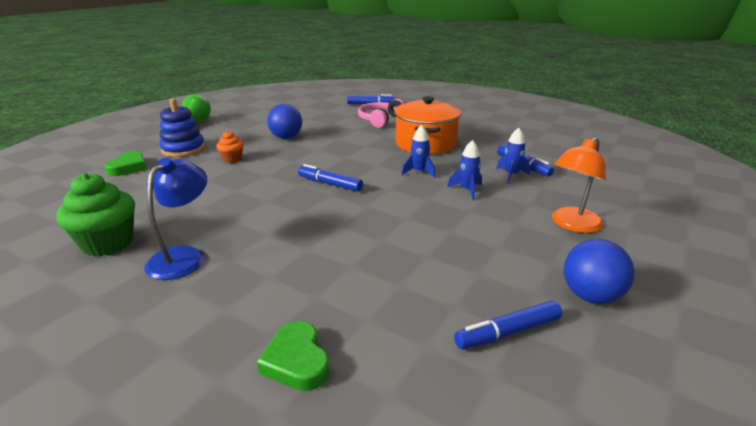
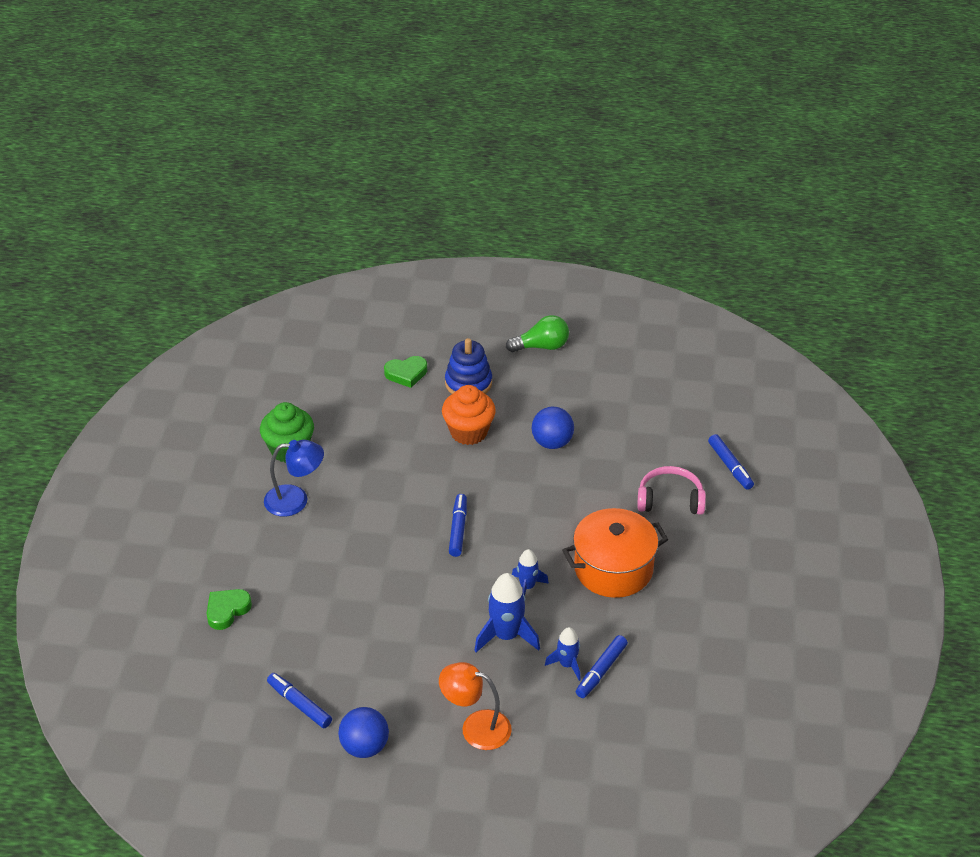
camera: 65 degrees right, 15 degrees up
(232, 159) = (468, 432): orange cupcake -> orange cupcake, size x1.83
(467, 190) = (506, 636): blue rocket -> blue rocket, size x1.66

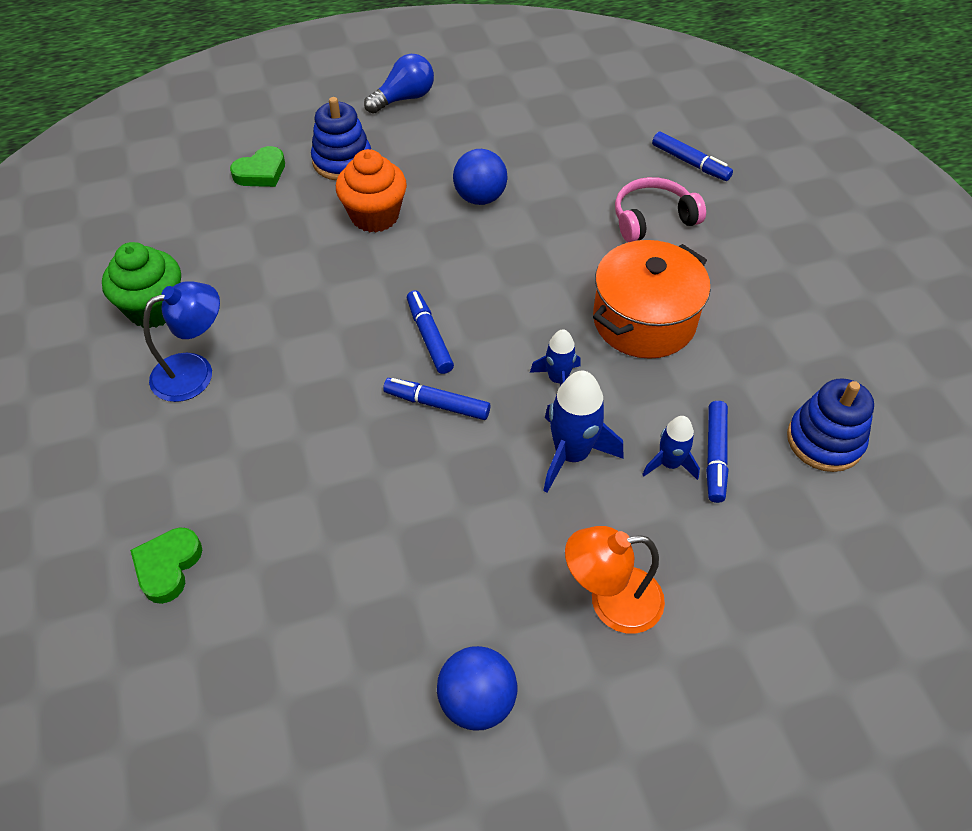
camera: 25 degrees left, 10 degrees up
(299, 704) = (347, 673): blue marker -> blue marker (437, 404)
(542, 346) = (404, 98): green light bulb -> blue light bulb
(683, 689) = (824, 440): none -> blue stacking toy

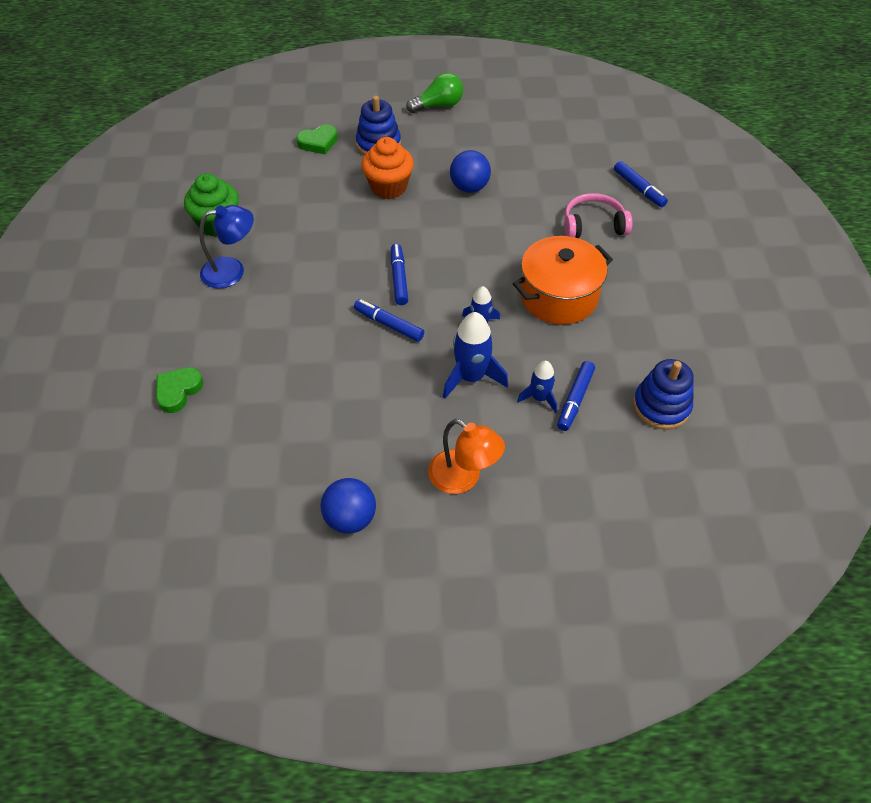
camera: 15 degrees right, 0 degrees up
(404, 98) = (438, 105): blue light bulb -> green light bulb
(611, 601) = (463, 478): orange lamp -> orange lamp turned 150 degrees counterclockwise

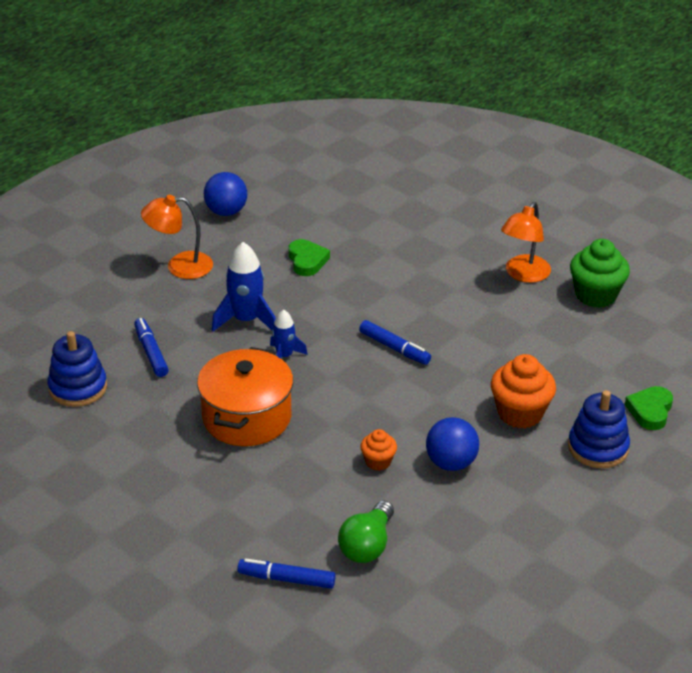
camera: 135 degrees right, 15 degrees down
(178, 391) = (429, 200): green heart -> green heart (307, 261)
(232, 271) = (523, 275): blue lamp -> orange lamp
(389, 324) = (353, 314): blue marker -> none
(438, 105) = (616, 535): green light bulb -> green light bulb (367, 545)
(510, 215) = (378, 461): none -> orange cupcake
(539, 398) = (179, 338): blue rocket -> none
(593, 225) = (289, 504): pink headphones -> none

